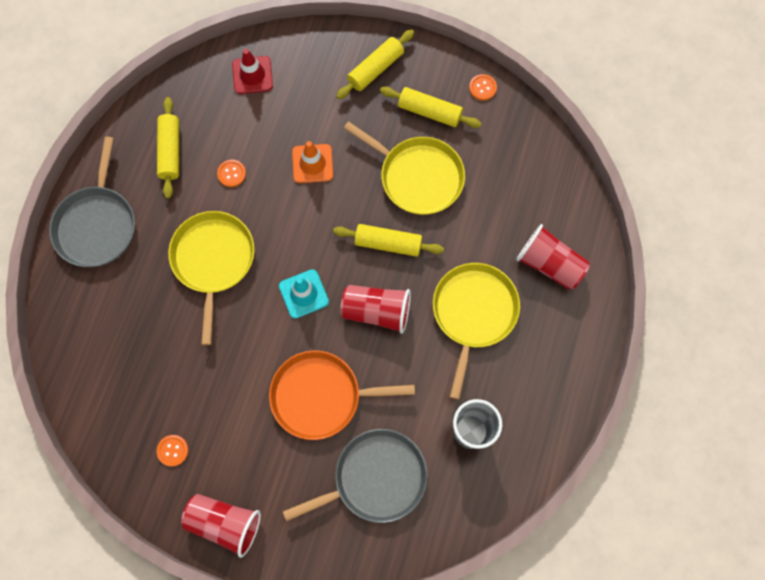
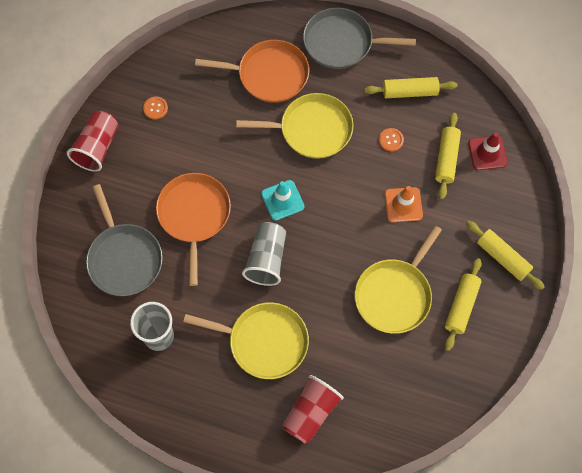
camera: 90 degrees right, 5 degrees down
(134, 310) = (269, 74): none -> orange pan
(376, 311) = (266, 259): red cup -> grey cup
(388, 243) = (329, 269): yellow rolling pin -> yellow rolling pin (446, 159)
(482, 88) = (490, 356): orange button -> none

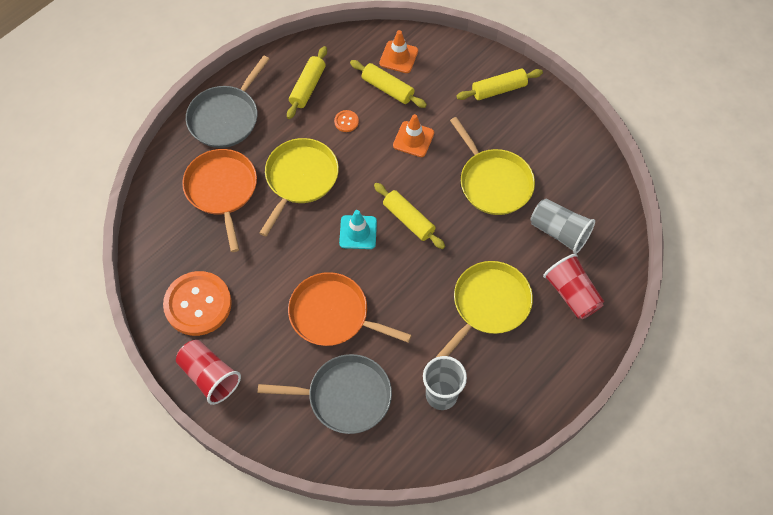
camera: 65 degrees left, 5 degrees down
(155, 108) = (198, 304): orange button -> orange button, size x2.49
(266, 259) = (410, 270): grey cup -> grey cup (559, 232)
(269, 74) = (222, 190): orange pan -> orange pan turned 45 degrees counterclockwise
(461, 306) = (527, 138): yellow rolling pin -> yellow rolling pin (408, 220)
(487, 153) = (398, 57): red traffic cone -> orange traffic cone

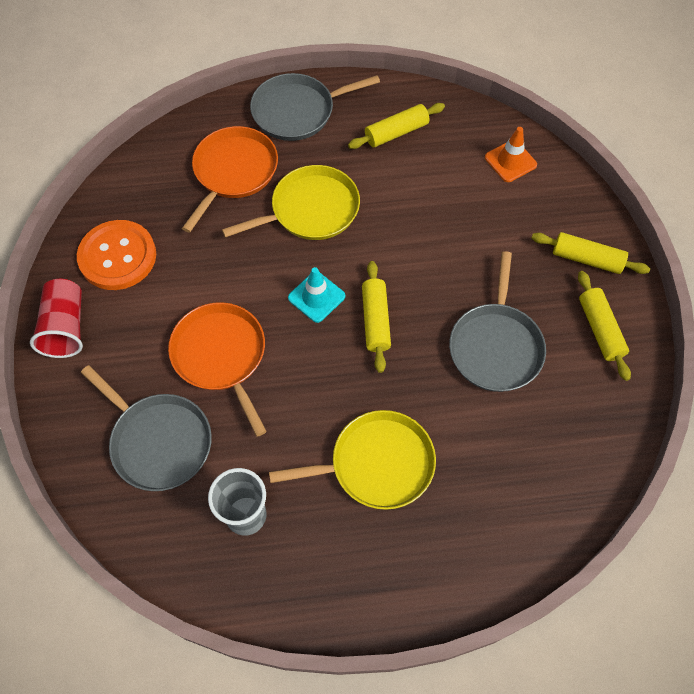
camera: 40 degrees right, 0 degrees up
(346, 121) = (403, 187): orange button -> none
(387, 89) = (471, 183): yellow rolling pin -> yellow rolling pin (600, 329)
(413, 139) = (452, 248): orange traffic cone -> none
(493, 182) = (495, 346): yellow pan -> grey pan
(559, 232) = (520, 448): grey cup -> none
(571, 294) = (474, 522): red cup -> none

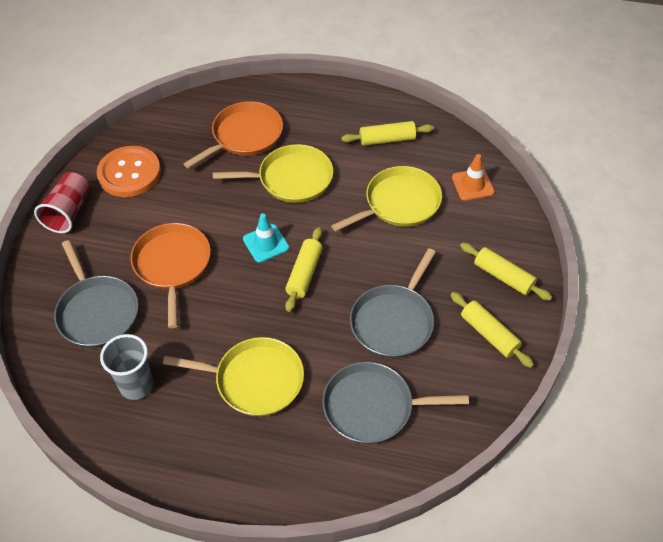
camera: 20 degrees right, 10 degrees down
(297, 111) = (315, 104): grey pan -> grey pan (373, 407)
(442, 205) = (399, 203): none -> yellow pan
(600, 329) = (489, 334): yellow rolling pin -> yellow rolling pin turned 45 degrees counterclockwise

